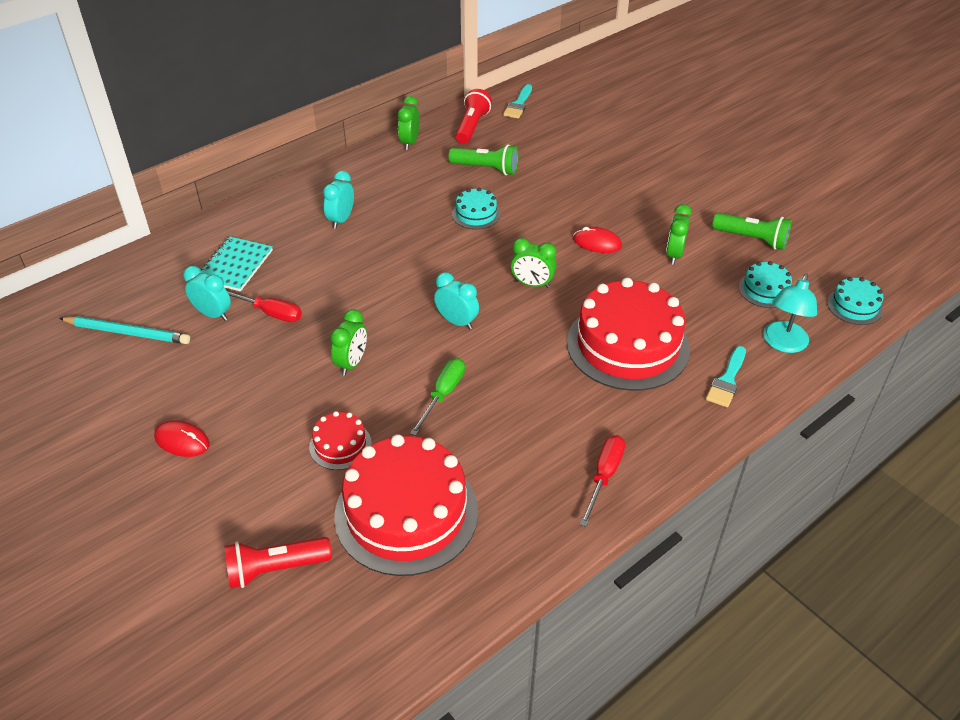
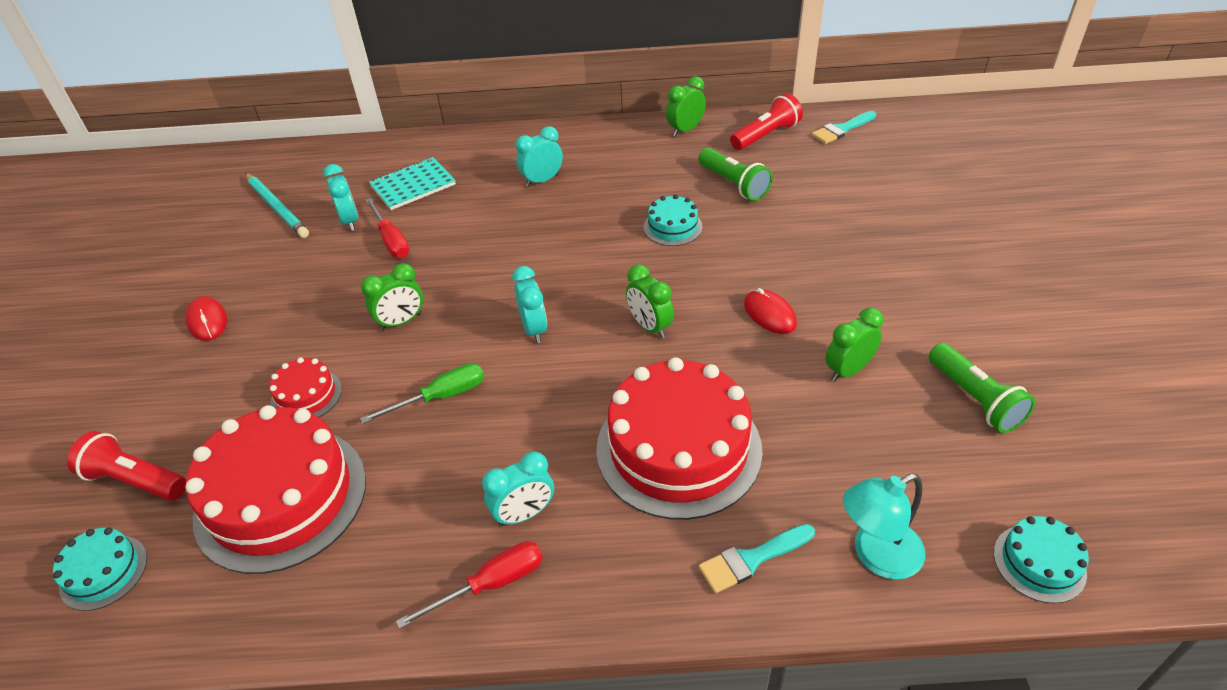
camera: 40 degrees right, 0 degrees up
(579, 429) = (524, 514): none -> turquoise clock
(765, 290) = (925, 472): turquoise cake -> turquoise cake (103, 572)

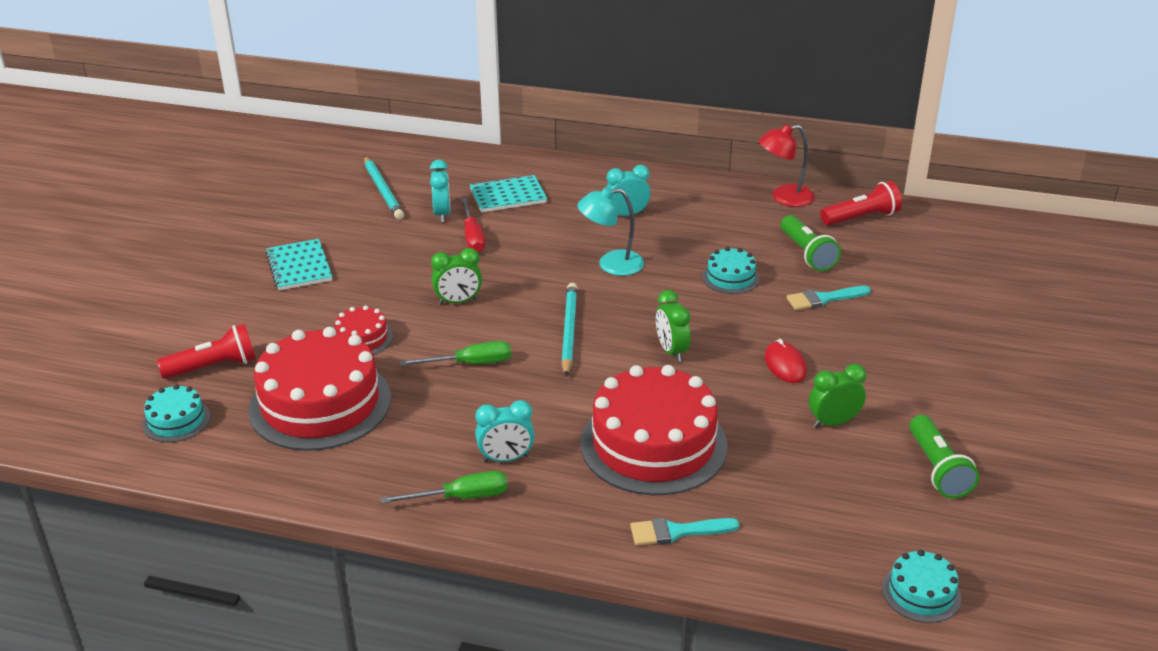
camera: 15 degrees right, 10 degrees down
(135, 480) = (214, 367): red flashlight -> red flashlight turned 120 degrees clockwise
(207, 321) = (299, 267): red mouse -> turquoise notebook
(491, 584) = (461, 497): red screwdriver -> green screwdriver
(534, 329) = (569, 331): turquoise clock -> turquoise pencil
(685, 130) = (784, 197): green clock -> red lamp
(841, 129) = (941, 227): turquoise brush -> turquoise brush (823, 299)
(876, 555) = (783, 554): turquoise lamp -> turquoise lamp (611, 264)

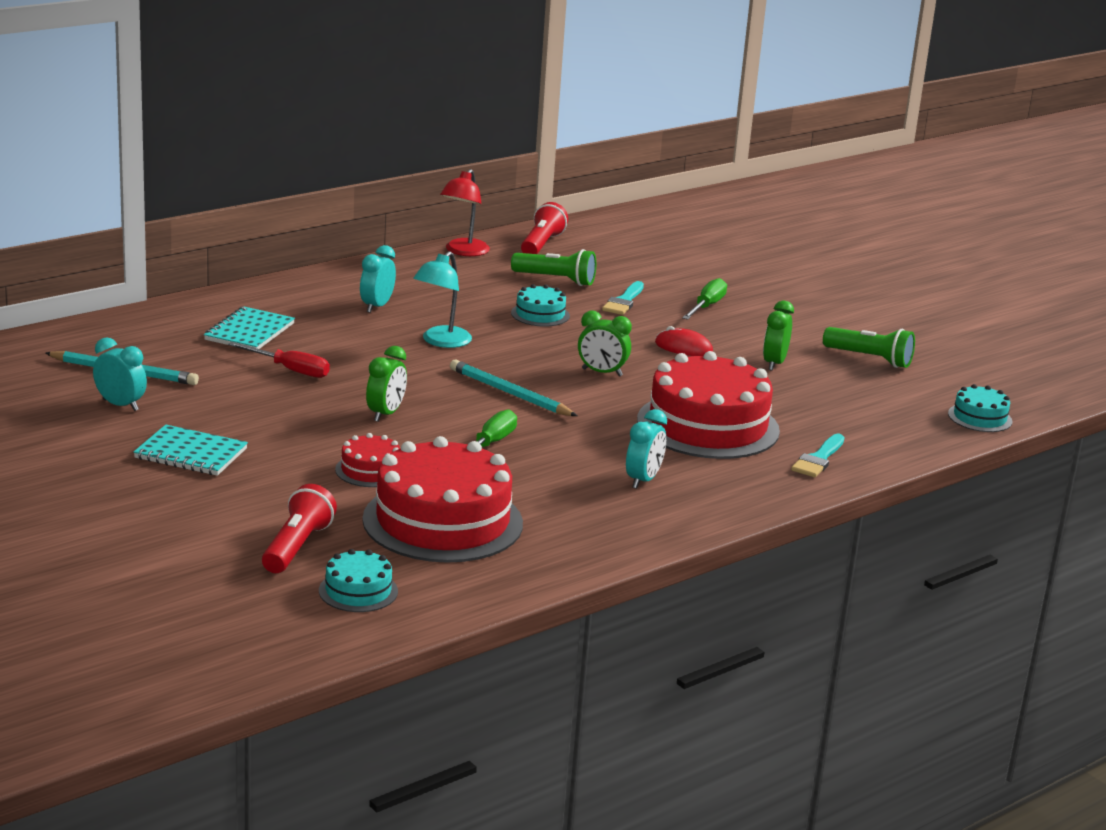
camera: 55 degrees left, 10 degrees down
(442, 214) = (224, 366): turquoise clock -> turquoise clock (120, 405)
(461, 497) = (667, 514): green screwdriver -> green screwdriver (706, 306)

